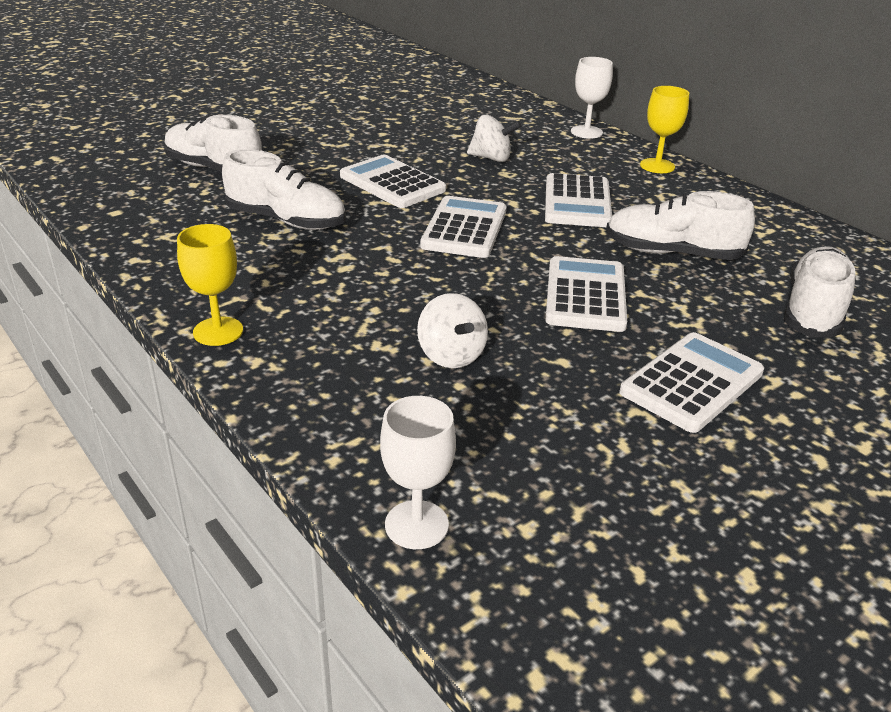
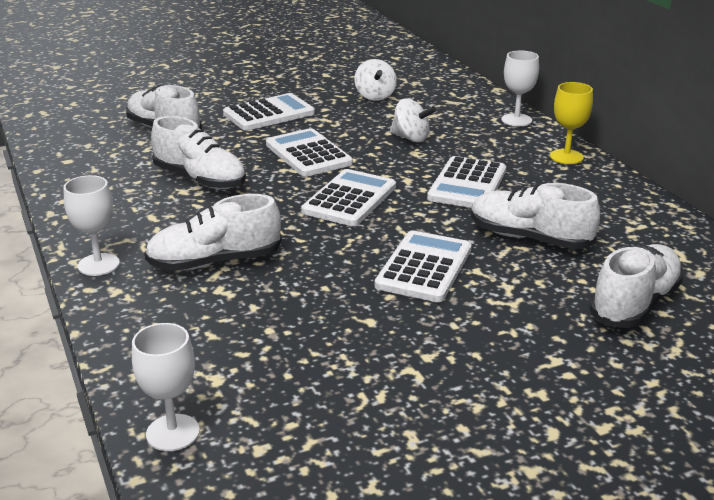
camera: 15 degrees right, 5 degrees down
(218, 331) = (98, 265): yellow goblet -> white goblet
(355, 313) = (215, 262): none -> white shoe
(451, 355) = (276, 305): white spinning top -> white spinning top (375, 96)
(692, 383) = (475, 353): white calculator -> white calculator (269, 114)

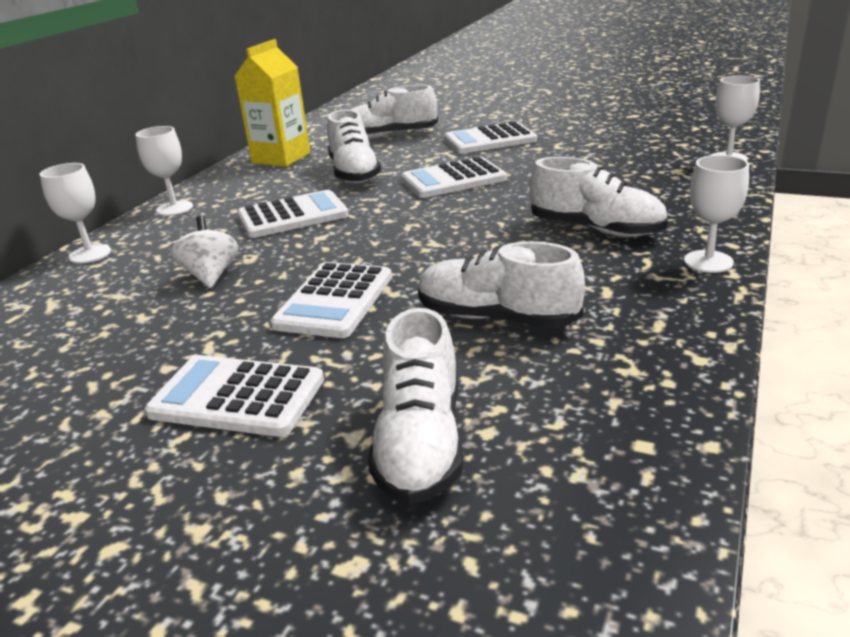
camera: 130 degrees left, 0 degrees up
(200, 179) = (497, 318): white shoe -> white shoe turned 60 degrees counterclockwise
(349, 199) = (400, 238): white calculator -> white calculator (489, 140)
(375, 96) = (73, 358): white spinning top -> none
(566, 157) = (174, 208): yellow goblet -> white goblet
(644, 227) = (281, 158): none -> yellow carton

